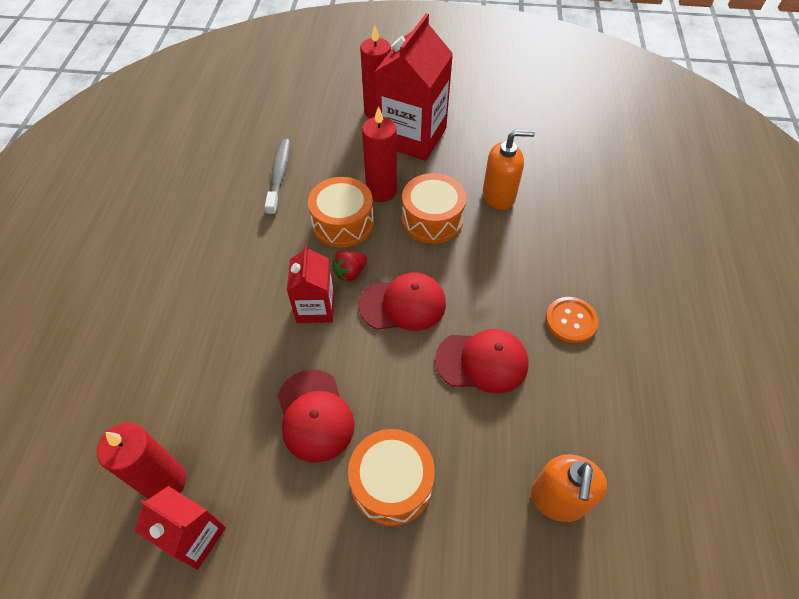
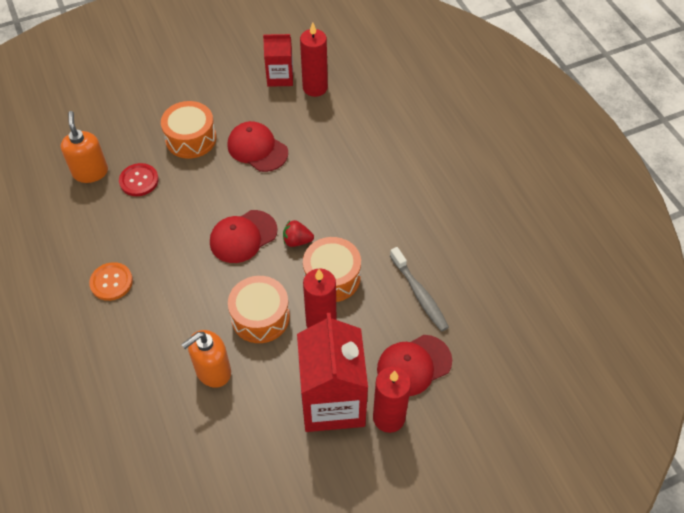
camera: 150 degrees right, 0 degrees up
(315, 307) = (304, 206): red carton -> none
(350, 272) = (297, 241): red strawberry -> red strawberry turned 105 degrees counterclockwise
(482, 362) = (166, 224): red cap -> red cap (414, 365)
(493, 446) = (139, 181): none -> red button

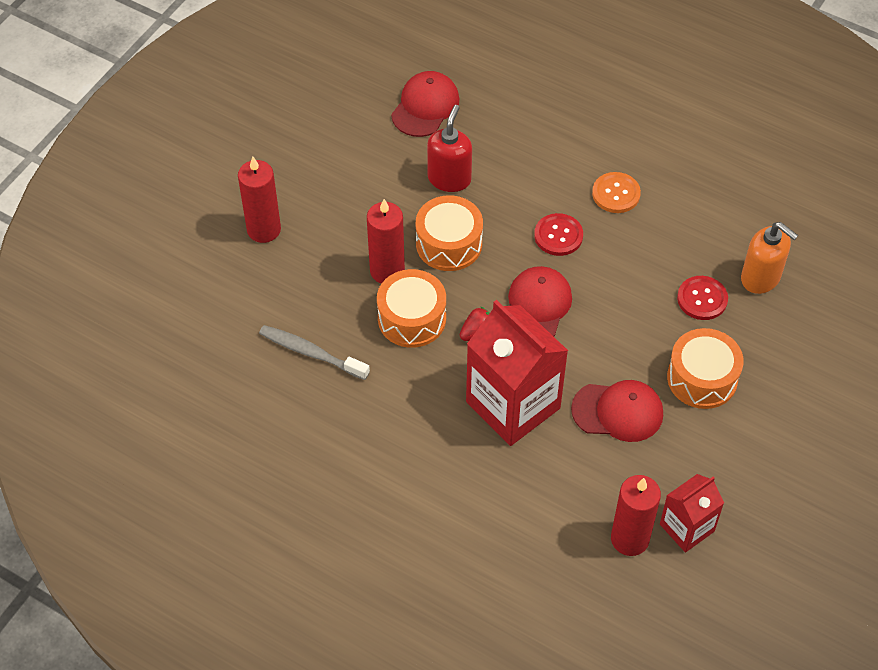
camera: 145 degrees right, 0 degrees up
(181, 276) = (558, 236): none -> red button
(213, 371) = (449, 178): orange soap dispenser -> red soap dispenser
(332, 401) = (323, 214): red carton -> red carton (513, 405)
(414, 365) = (271, 284): red cap -> red cap (425, 106)

